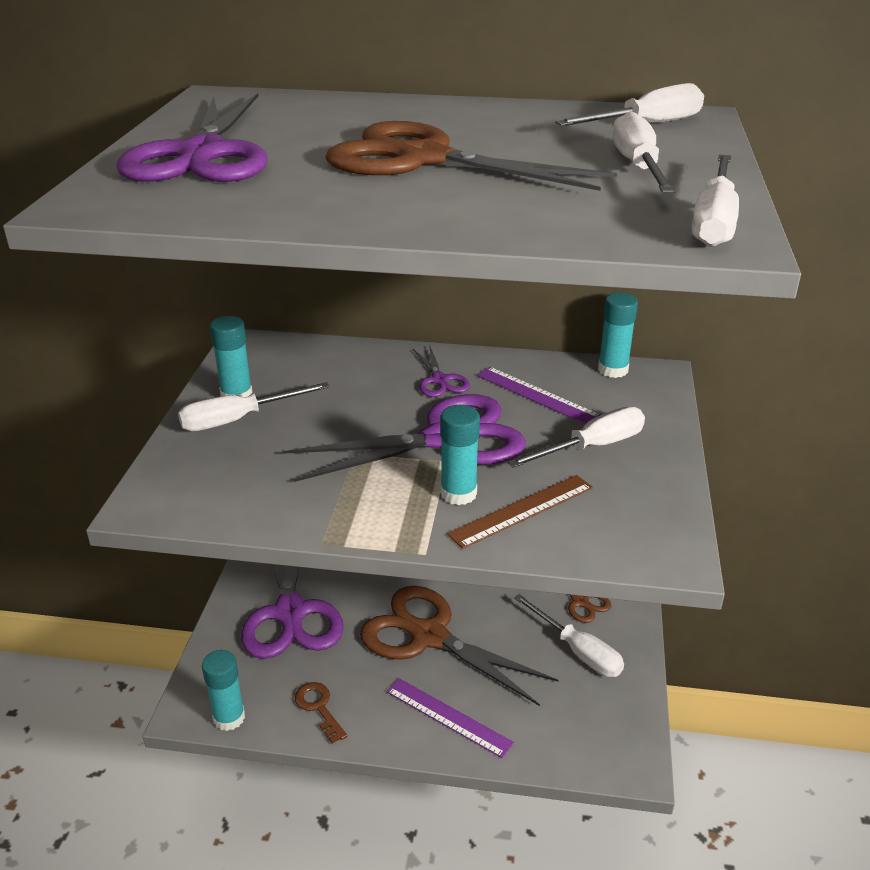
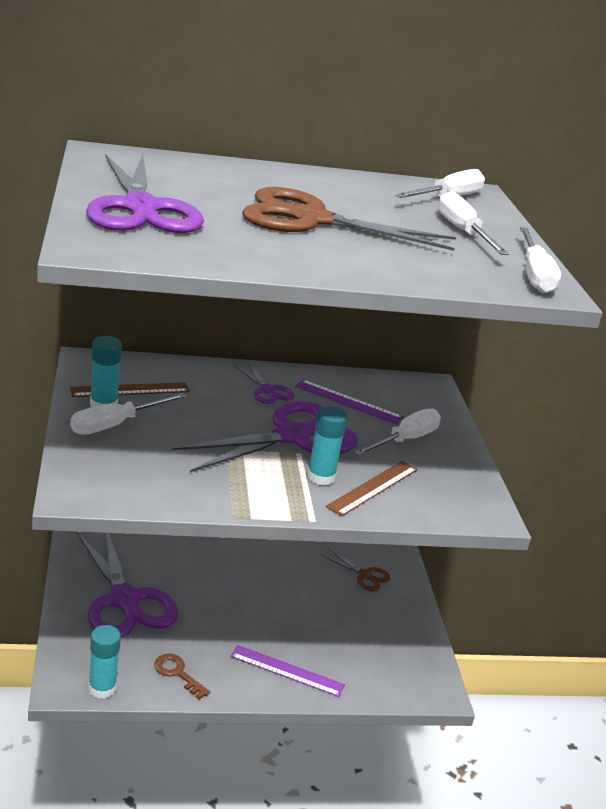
camera: 20 degrees left, 5 degrees down
(276, 378) = (130, 390): none -> brown ruler
(429, 636) = (251, 611): brown scissors -> none
(578, 651) = (374, 613): white screwdriver -> none
(613, 370) = (397, 381): turquoise glue stick -> none

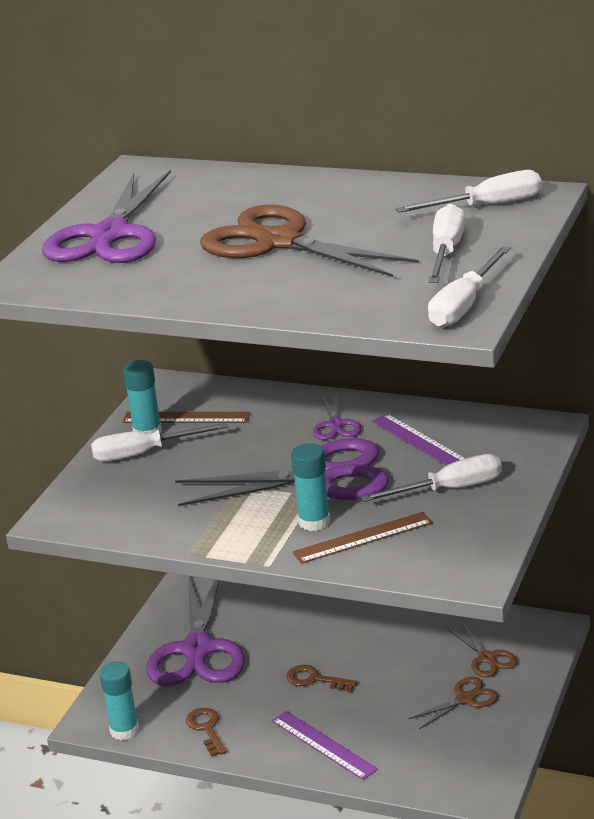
camera: 35 degrees right, 0 degrees up
(243, 613) = (314, 679): none -> brown key
(371, 612) = (465, 699): none -> brown scissors

